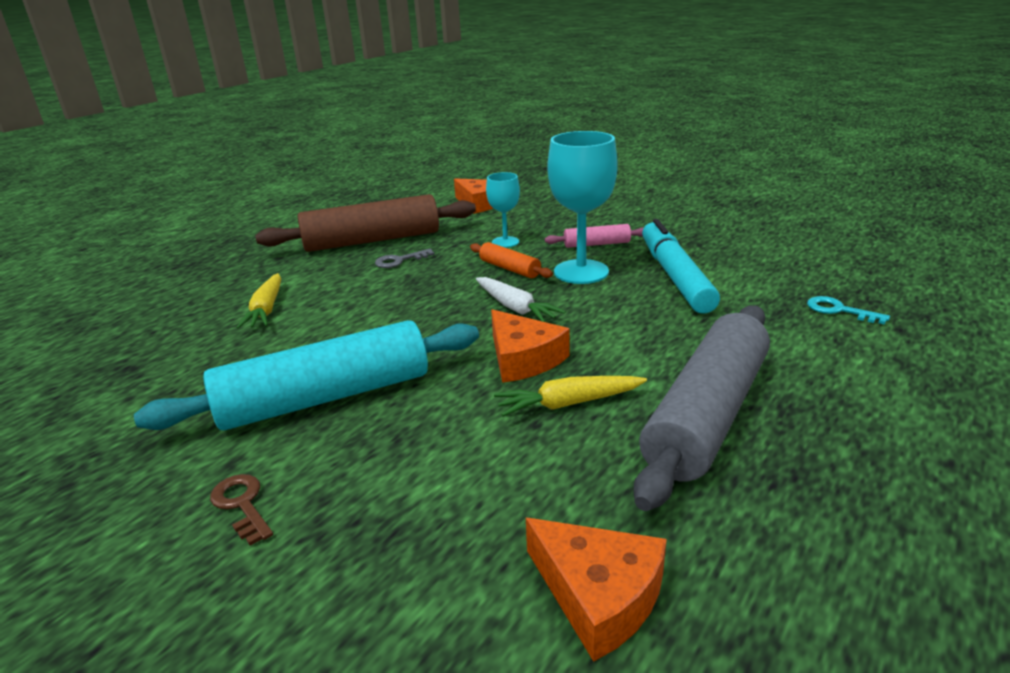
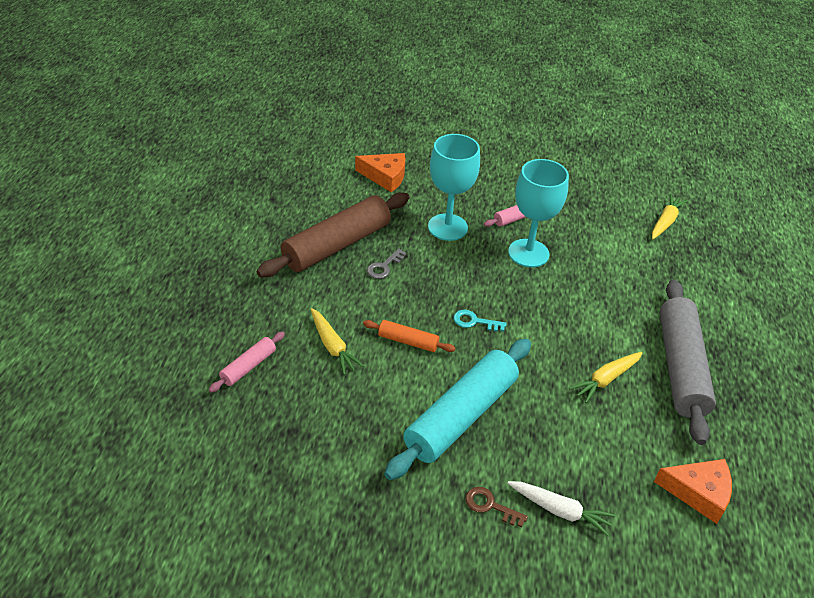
camera: 30 degrees left, 15 degrees up
(166, 309) = (248, 366): none -> pink rolling pin
(505, 242) = (447, 227): turquoise goblet -> turquoise goblet, size x1.77
(509, 269) = (476, 260): orange rolling pin -> orange rolling pin (408, 341)
(515, 308) = (512, 302): white carrot -> white carrot (560, 510)
(523, 359) = (554, 350): orange cheese -> none
(675, 276) = (592, 246): turquoise marker -> none
(804, 269) = (665, 222): none -> yellow carrot
(839, 310) = (703, 260): turquoise key -> turquoise key (474, 321)

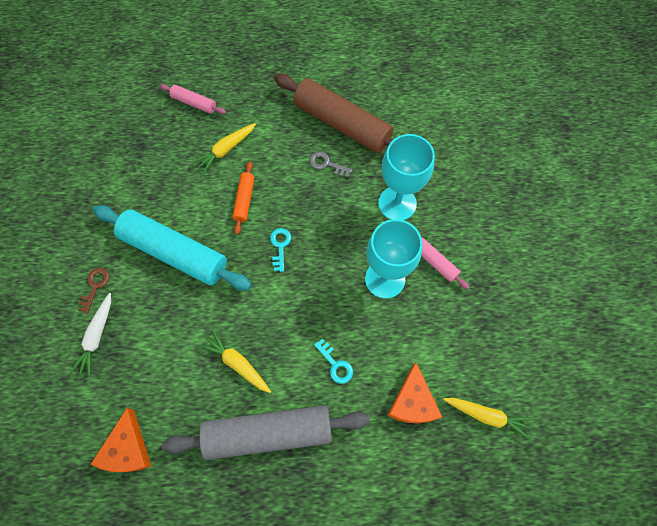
camera: 80 degrees right, 25 degrees up
(385, 177) = (451, 138): orange cheese -> orange cheese (412, 402)
(613, 305) = (335, 364): none -> turquoise key

